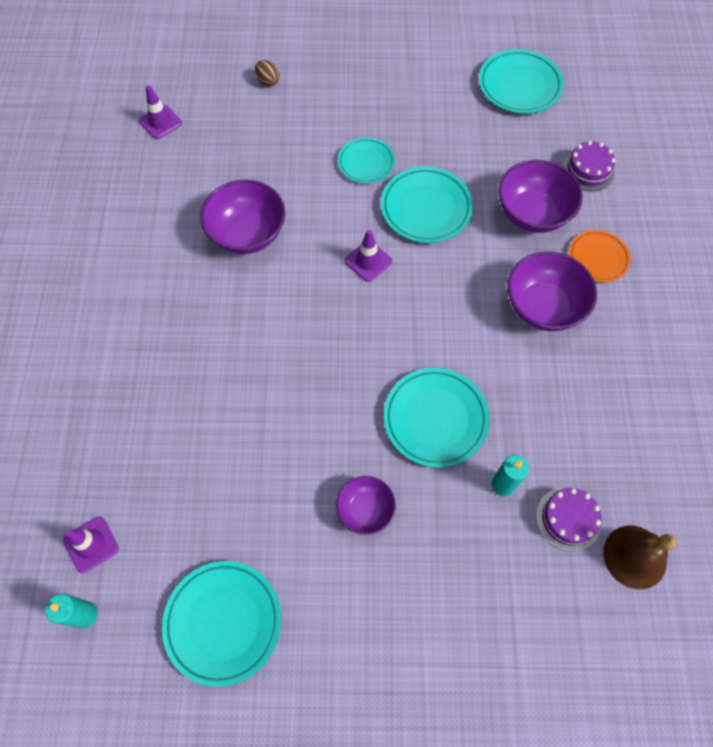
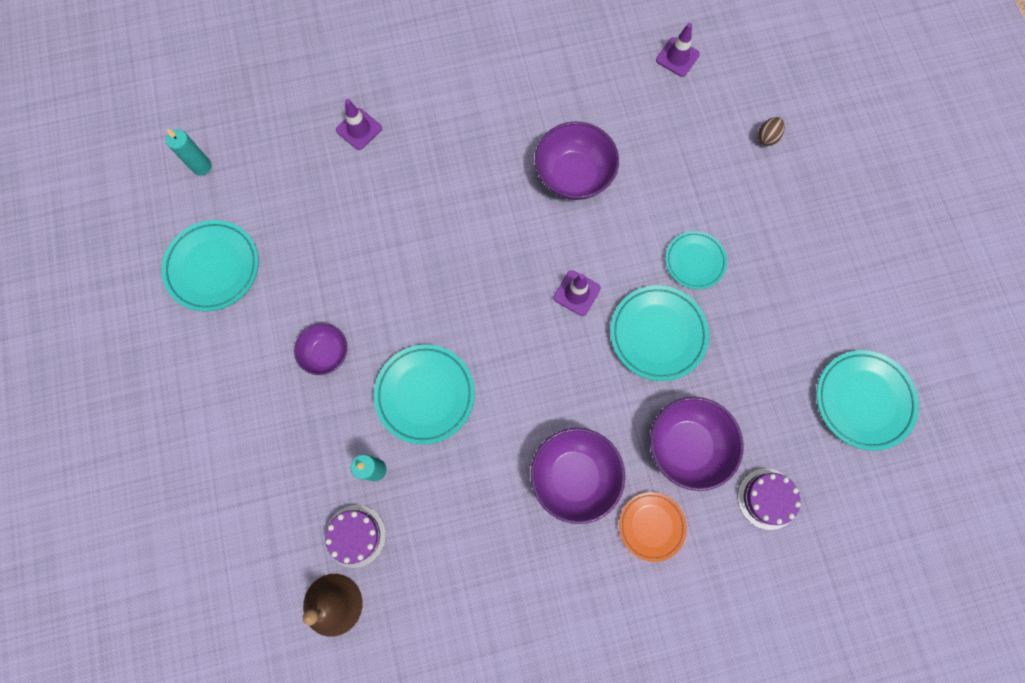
camera: 75 degrees right, 10 degrees up
(91, 544) = (255, 151): purple traffic cone -> purple traffic cone (359, 129)

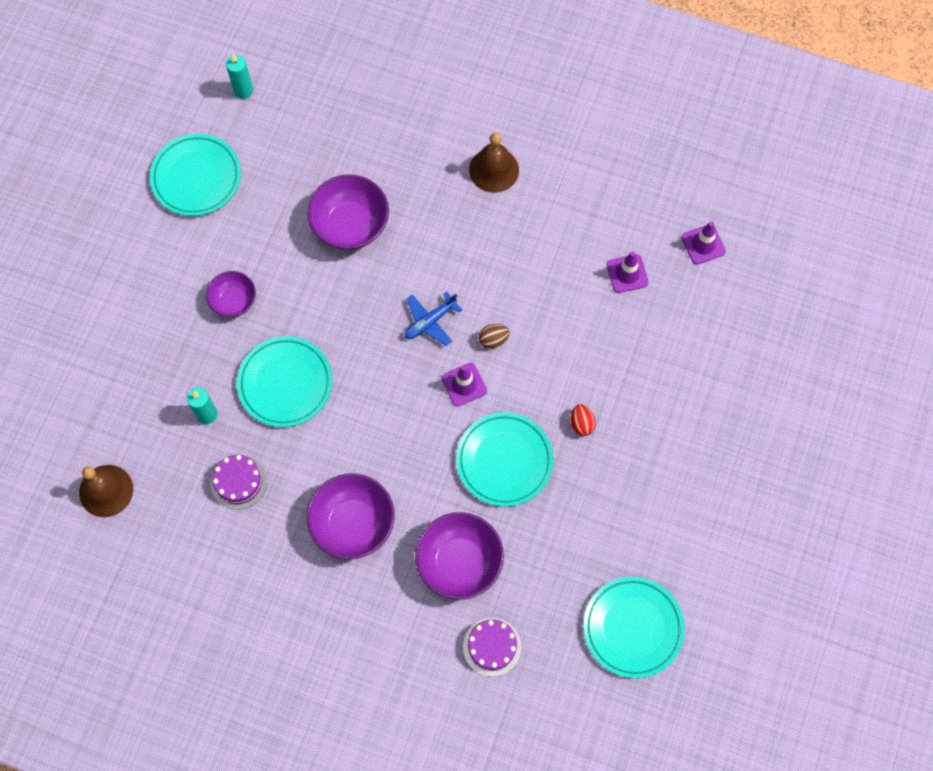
camera: 35 degrees right, 5 degrees down
(355, 535) = (157, 453): purple cake -> purple cake (238, 482)
(359, 129) = (388, 137): purple traffic cone -> purple traffic cone (627, 273)
(467, 101) = (494, 170): none -> brown bell
(509, 259) = (430, 321): none -> blue plane
(573, 175) = (535, 288): purple bowl -> purple bowl (350, 225)
(651, 526) = (384, 602): orange plate -> none
(695, 261) = (581, 424): turquoise plate -> red egg
(767, 137) = (727, 362): brown egg -> brown egg (493, 340)

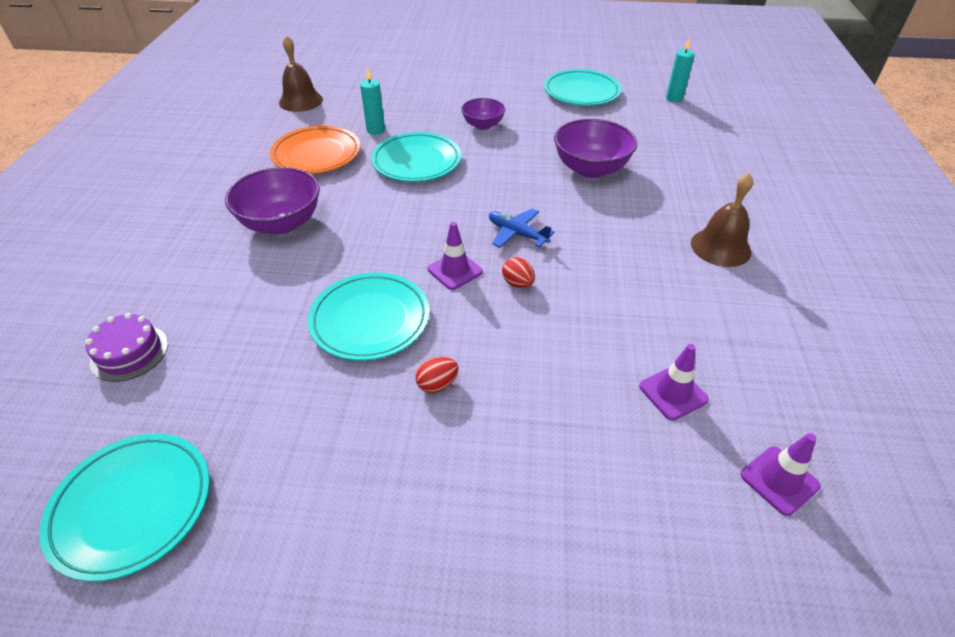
camera: 75 degrees right, 25 degrees down
(238, 482) = (316, 155): purple cake -> orange plate
(459, 562) = (239, 305): purple bowl -> none
(493, 340) = (517, 283): brown egg -> red egg

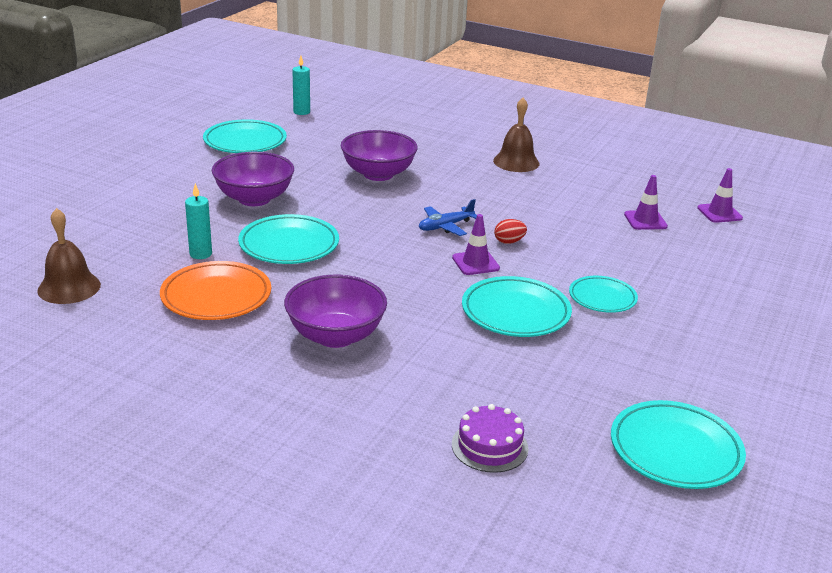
camera: 70 degrees left, 15 degrees down
(437, 384) = (602, 298): red egg -> turquoise plate
(483, 125) = (254, 199): purple bowl -> purple bowl, size x1.66

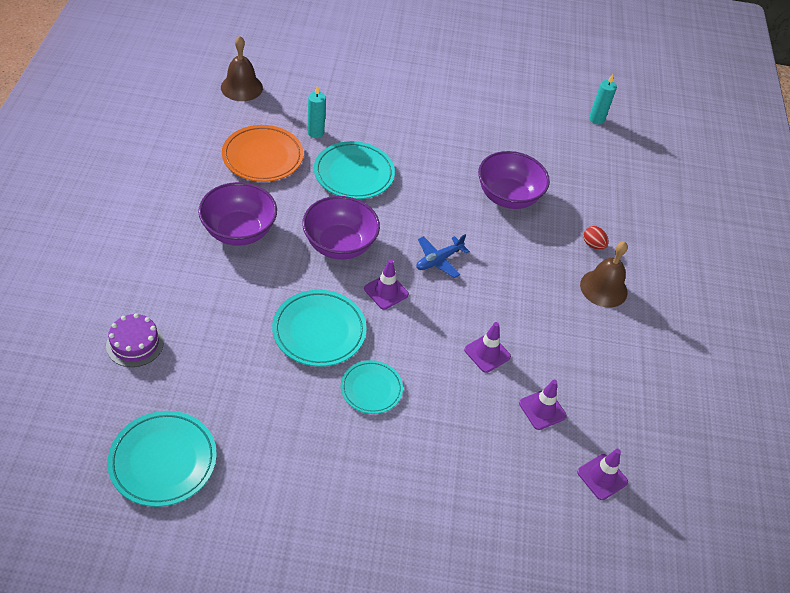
camera: 65 degrees right, 20 degrees up
(245, 142) = (510, 103): turquoise plate -> none
(254, 199) = (415, 136): purple bowl -> purple bowl (339, 244)
(445, 226) = (438, 260): blue plane -> blue plane turned 75 degrees counterclockwise
(509, 242) = (436, 308): red egg -> red egg (593, 245)
(574, 230) = (487, 353): none -> purple traffic cone

